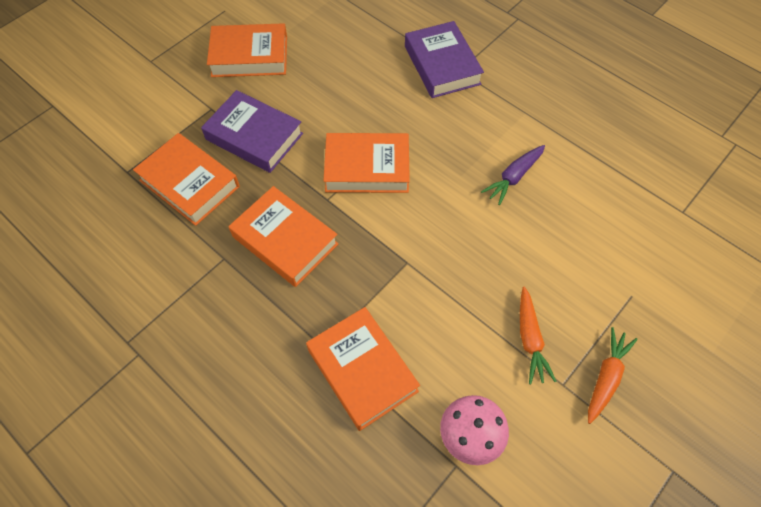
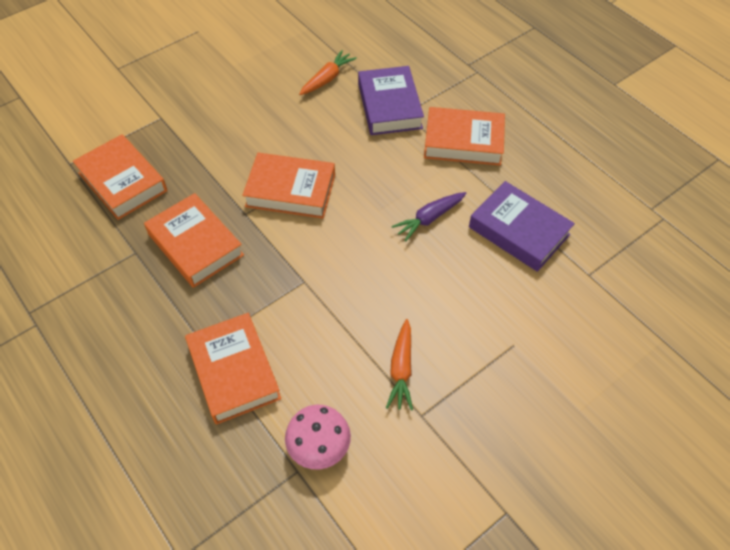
camera: 10 degrees right, 5 degrees down
(249, 56) = (209, 75): orange book -> orange book (463, 141)
(254, 136) = (193, 148): purple book -> purple book (518, 231)
(606, 378) = (465, 416): orange carrot -> orange carrot (327, 79)

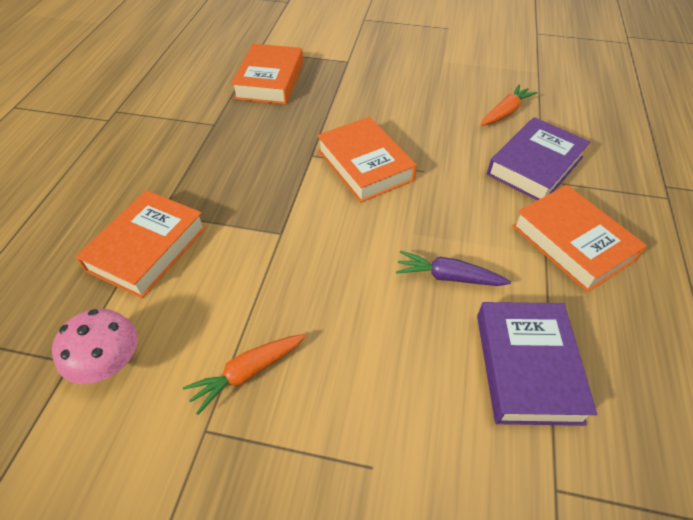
camera: 50 degrees right, 5 degrees down
(195, 245) = (252, 148): orange book -> none
(327, 79) = (505, 112): orange carrot -> orange carrot turned 45 degrees counterclockwise

